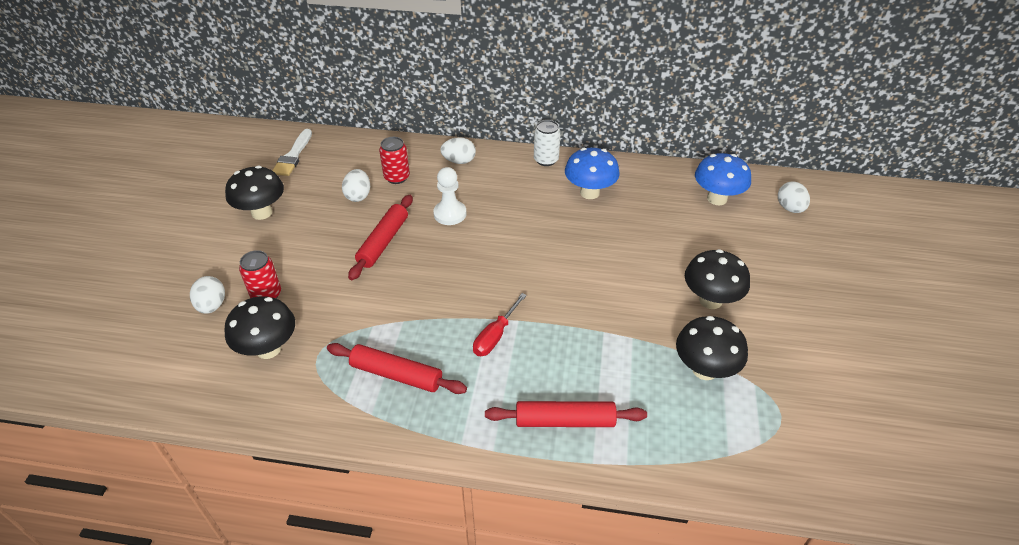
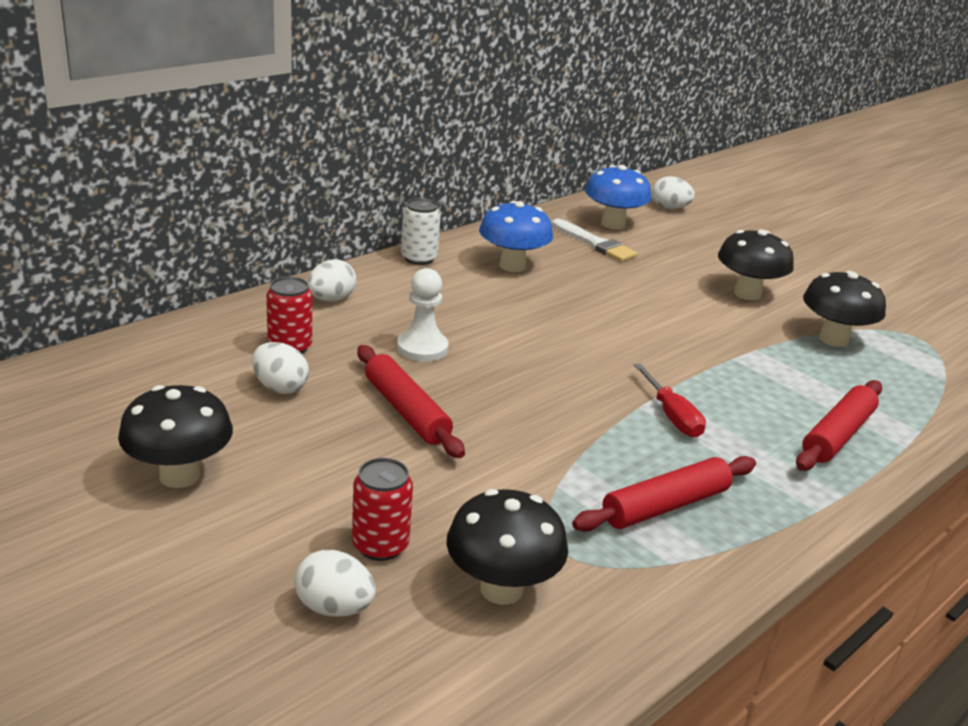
camera: 55 degrees left, 15 degrees down
(293, 156) = (89, 395): white brush -> white brush (595, 244)

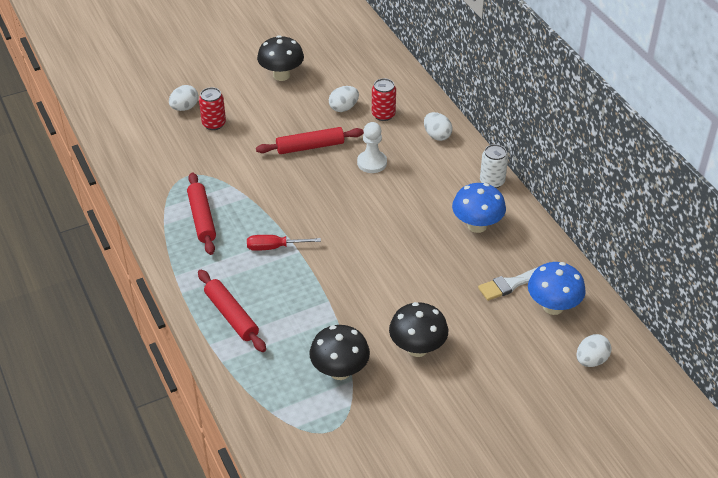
camera: 110 degrees right, 15 degrees up
(501, 589) = (173, 152): black mushroom -> none

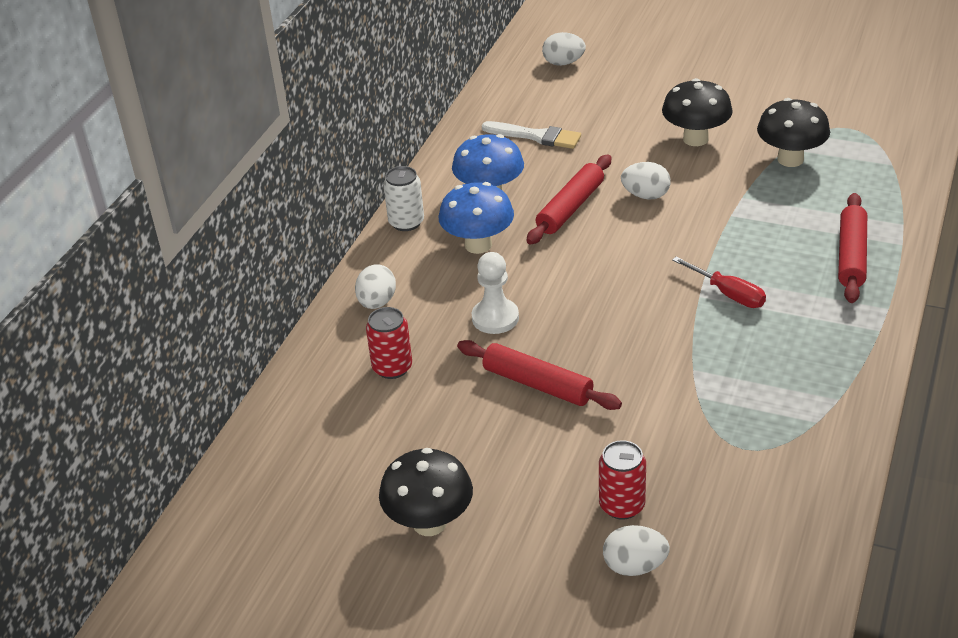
camera: 130 degrees left, 5 degrees down
(202, 218) = (781, 377): red rolling pin -> red rolling pin (570, 208)
(343, 108) = (423, 410): white egg -> white egg (645, 195)
(553, 307) = (532, 105): blue mushroom -> blue mushroom (478, 245)

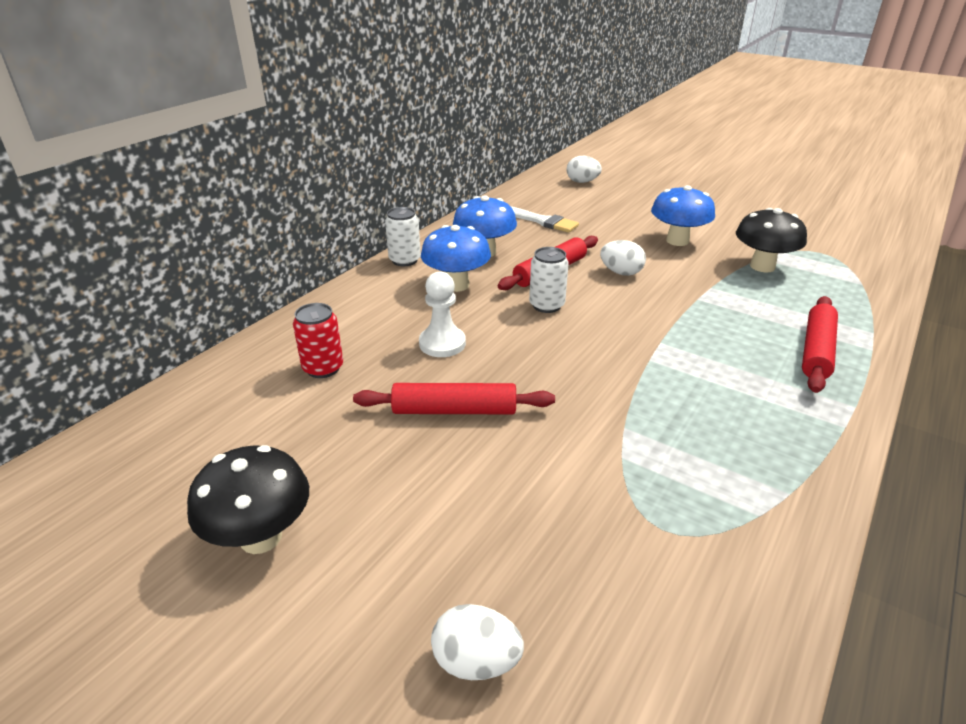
camera: 10 degrees right, 5 degrees down
(377, 302) = (343, 313): white egg -> none
(537, 384) = (454, 410): red rolling pin -> red rolling pin turned 45 degrees counterclockwise
(582, 252) = (546, 305): none -> white can
(622, 505) = (491, 568): red can -> none
(695, 139) = (677, 241): black mushroom -> blue mushroom
(728, 294) = (680, 362): red screwdriver -> none

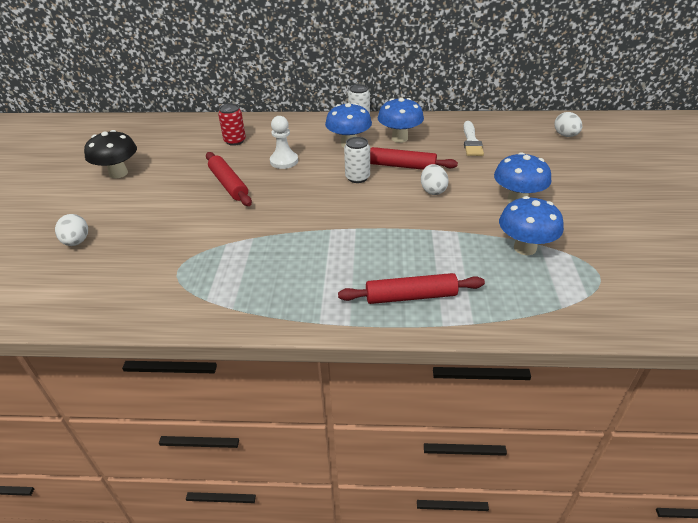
camera: 60 degrees right, 5 degrees up
(762, 266) = (525, 248): black mushroom -> blue mushroom

